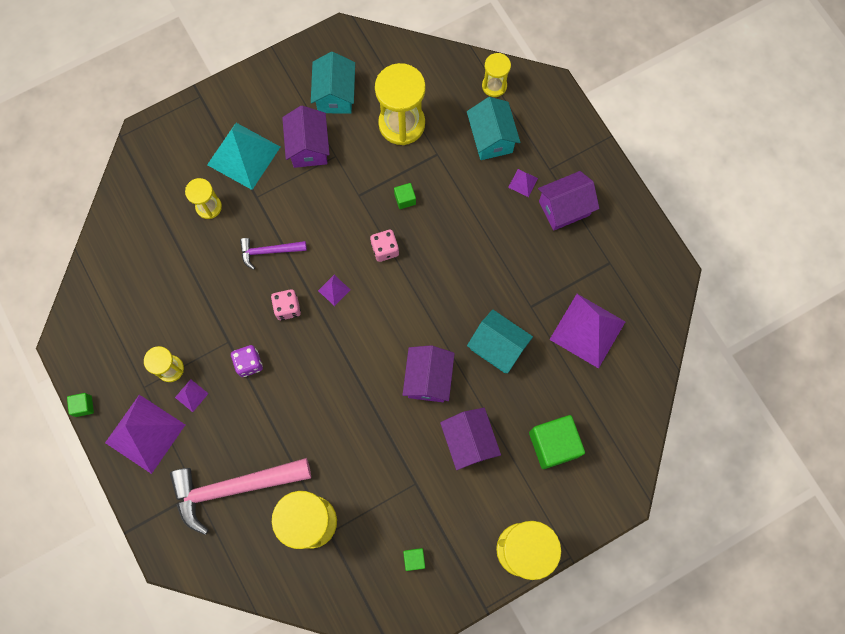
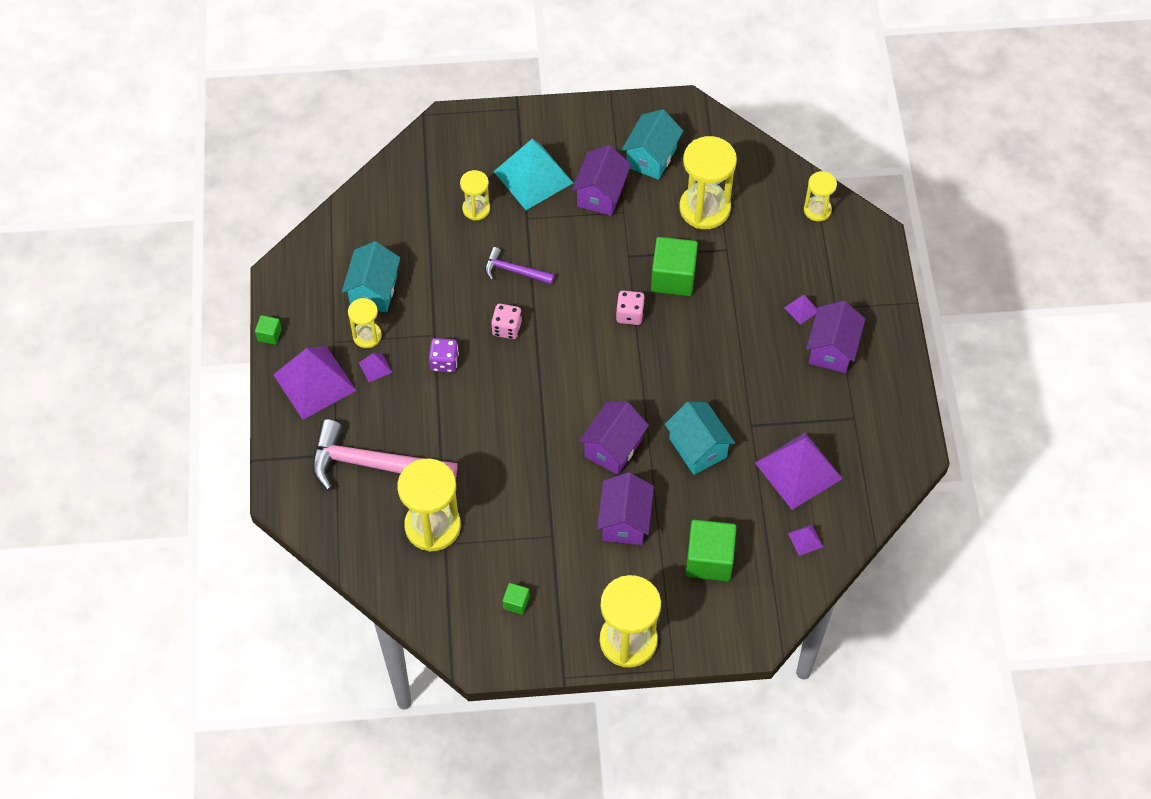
camera: 25 degrees right, 15 degrees down
(334, 290) = (560, 330): purple pyramid -> purple pyramid (805, 539)
(405, 199) = (673, 277): green cube -> green cube, size x2.11
(491, 138) = (789, 256): turquoise house -> turquoise house (374, 290)
(564, 208) = (832, 349): purple house -> purple house turned 75 degrees counterclockwise

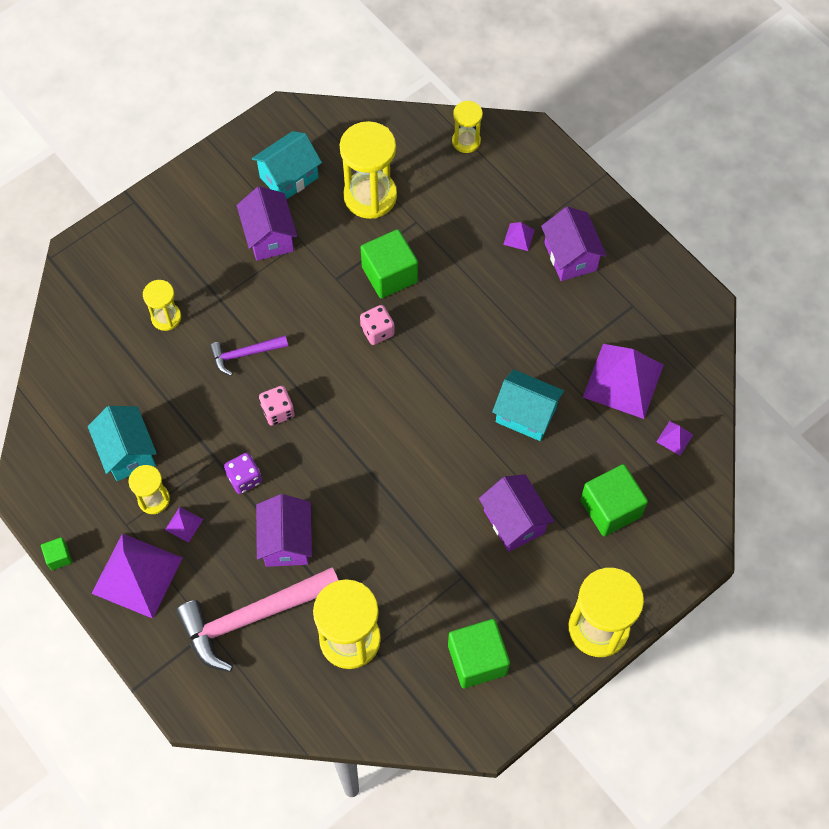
camera: 35 degrees left, 5 degrees up
(516, 602) = (477, 660): green cube -> green cube, size x2.11
(533, 177) = (196, 257): turquoise pyramid -> none
(613, 448) = (454, 461): purple house -> purple house (286, 541)
(651, 157) = (289, 177): turquoise house -> turquoise house turned 60 degrees clockwise

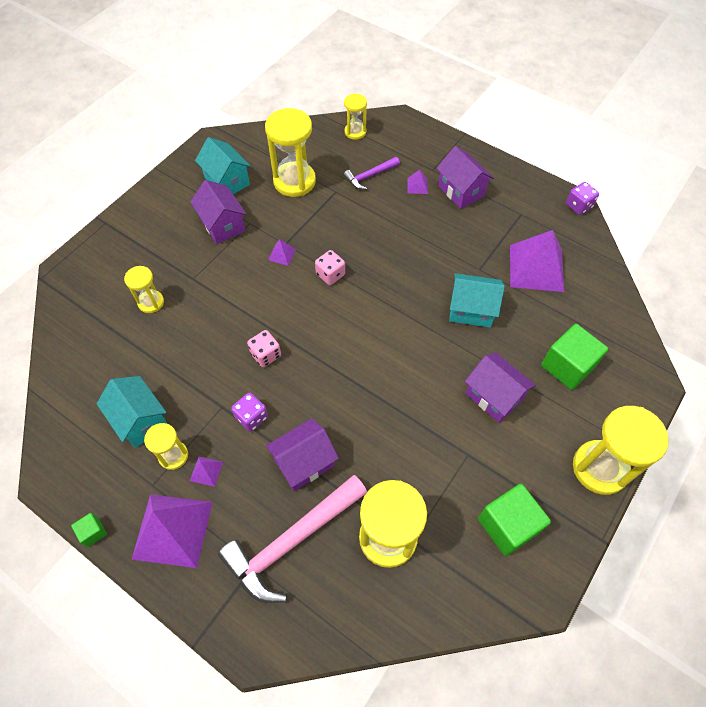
camera: 15 degrees left, 5 degrees down
(244, 354) = (225, 316): purple hammer -> purple hammer (369, 176)
(286, 541) = (304, 463): purple house -> purple house turned 75 degrees clockwise
(289, 177) = (227, 181): turquoise house -> turquoise house turned 75 degrees counterclockwise
(389, 274) = (327, 232): green cube -> none
(674, 438) = (593, 300): purple pyramid -> purple pyramid (282, 254)
(709, 311) = (578, 206): none -> purple dice

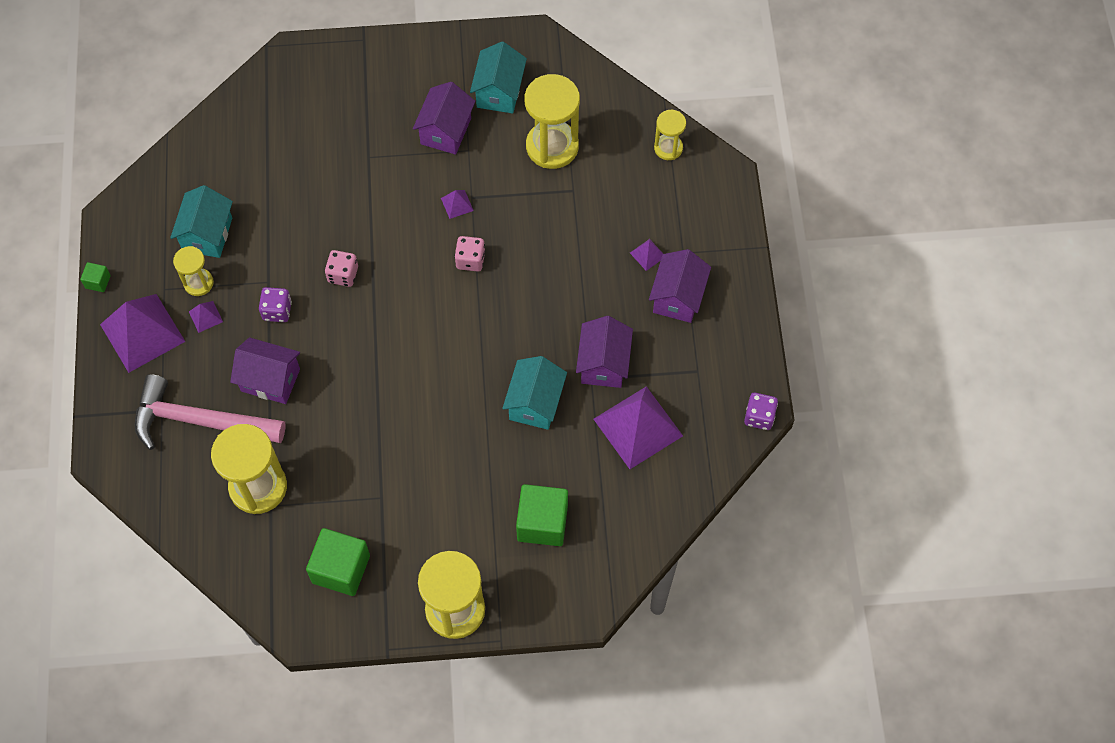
camera: 50 degrees right, 5 degrees up
(151, 302) = (316, 147): yellow hourglass -> none
(369, 176) = (620, 204): purple hammer -> none
(471, 310) = (535, 403): turquoise house -> turquoise house turned 45 degrees clockwise
(494, 396) = (456, 481): purple house -> purple house (603, 364)

